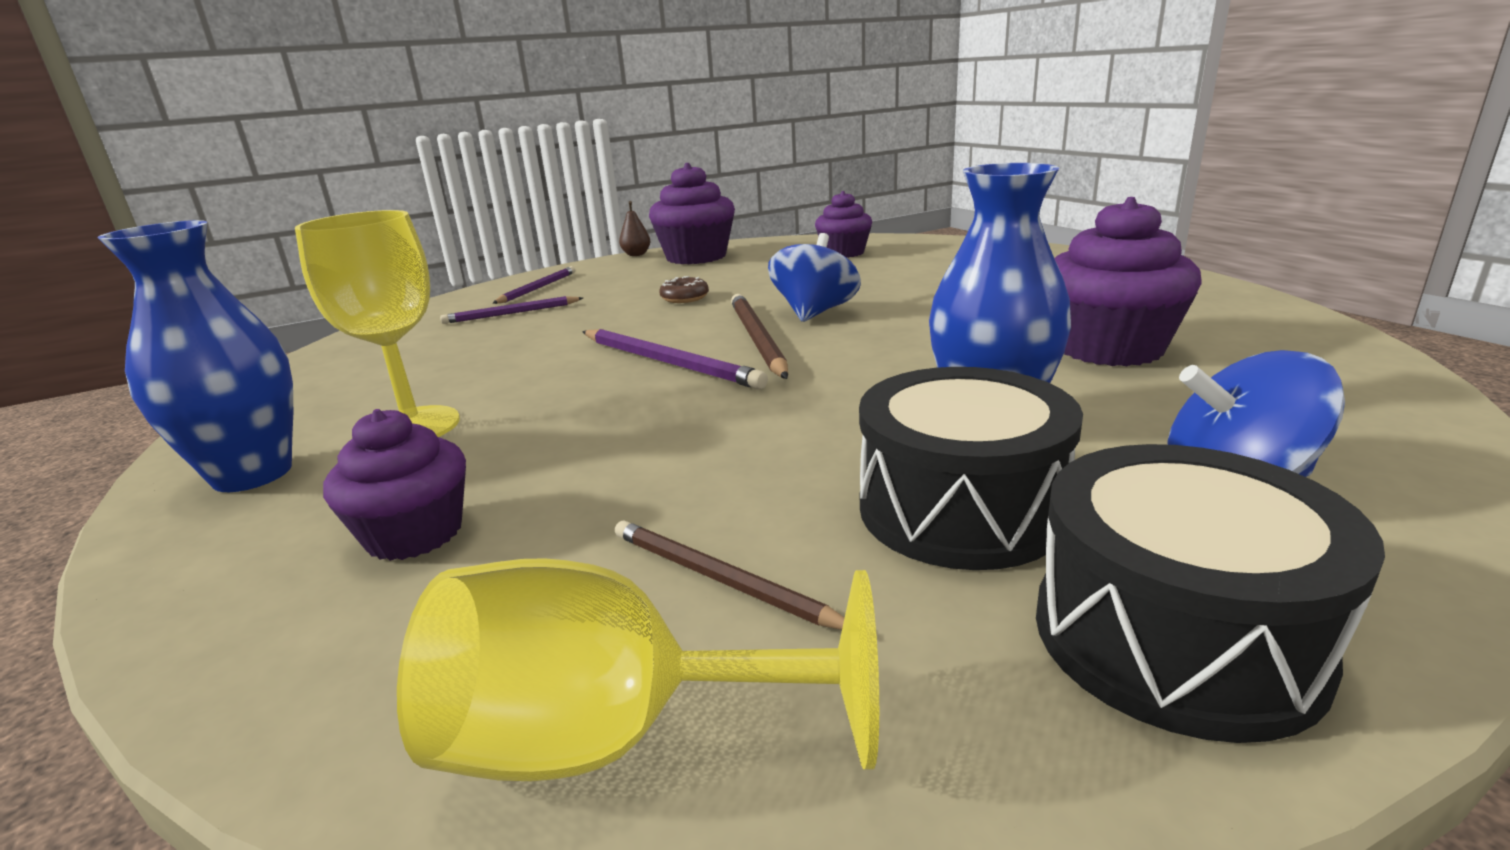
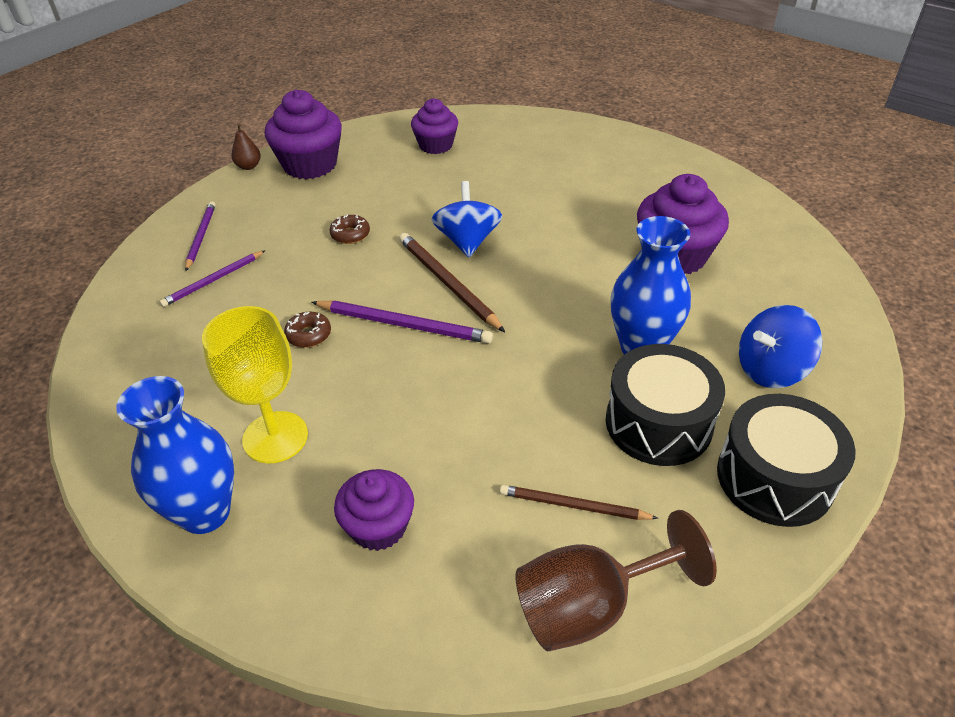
camera: 25 degrees left, 20 degrees up
(554, 357) = (309, 335): none -> brown donut
(612, 739) = (590, 606): yellow goblet -> brown goblet

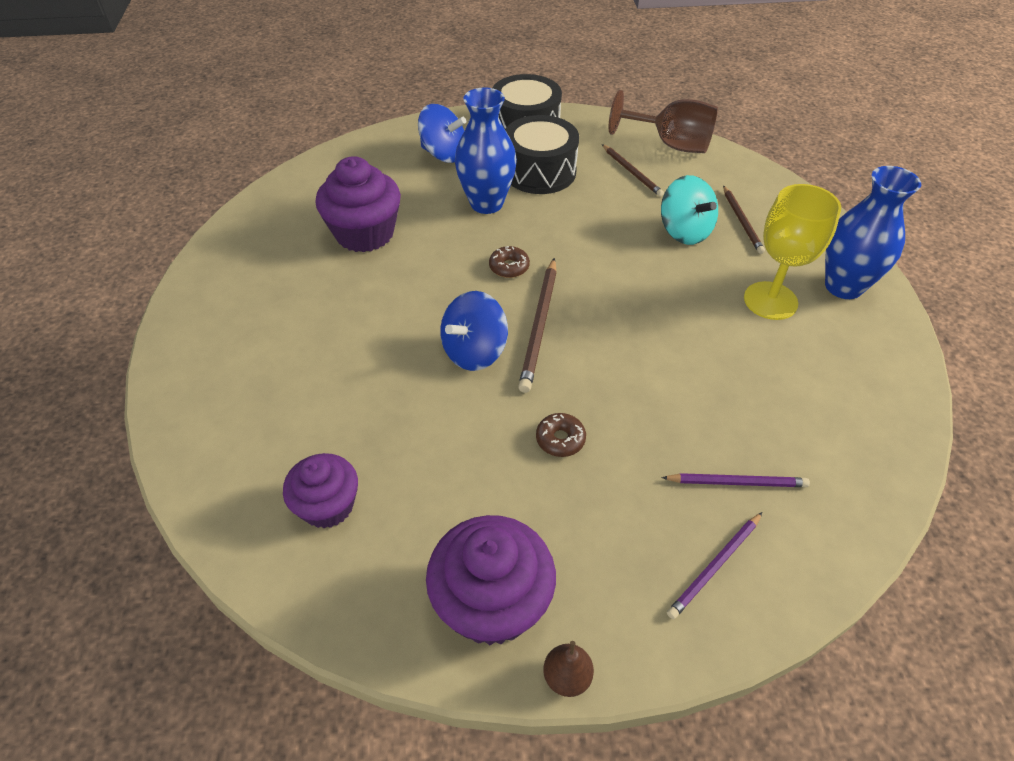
camera: 135 degrees left, 5 degrees up
(309, 335) = (690, 358): brown donut -> brown donut (509, 267)
(378, 526) = (742, 221): purple cupcake -> brown pencil
(404, 325) = (610, 316): purple pencil -> none
(428, 460) = (684, 231): none -> turquoise spinning top

